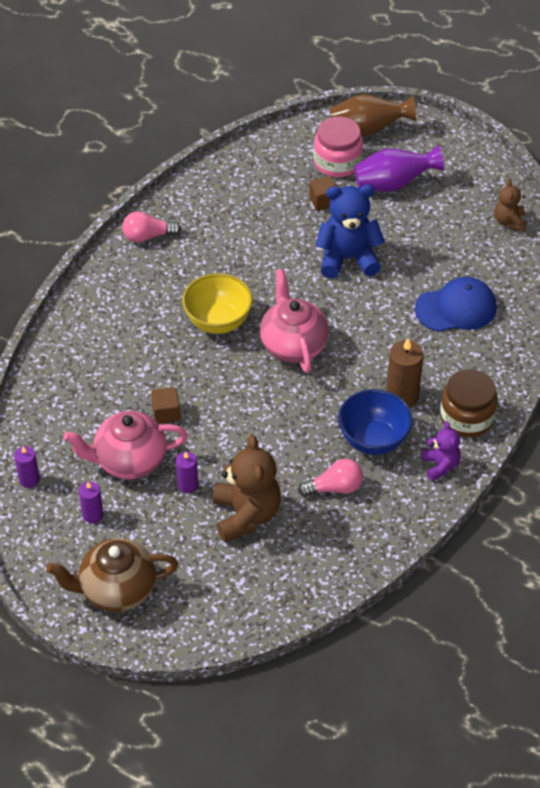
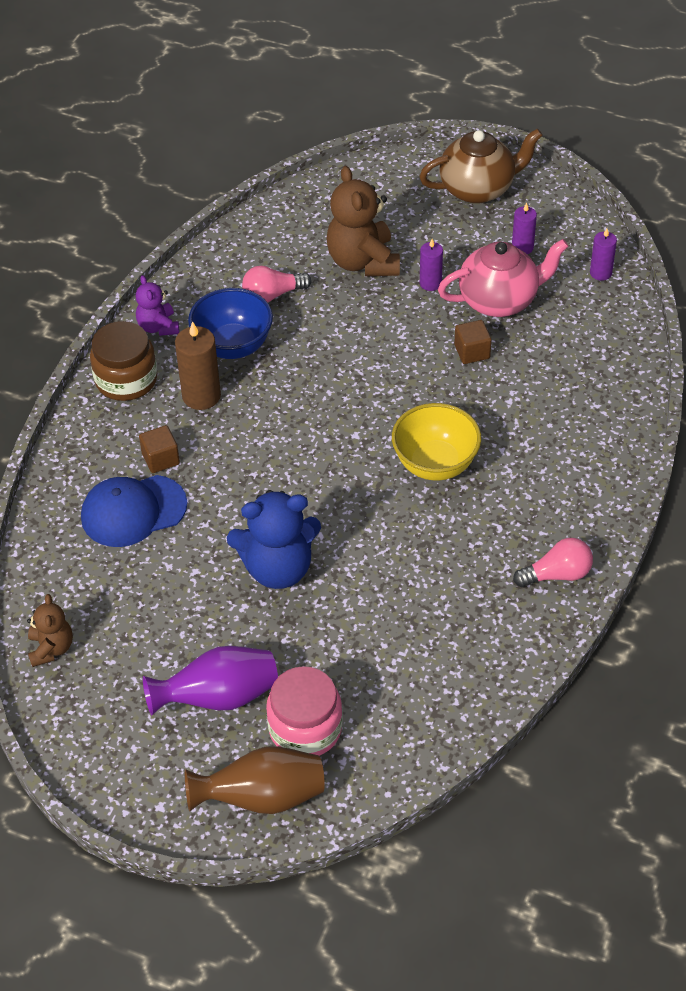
camera: 175 degrees right, 0 degrees up
(293, 345) = (337, 443): pink teapot -> none
(323, 201) = (320, 656): brown cube -> brown cube (161, 459)

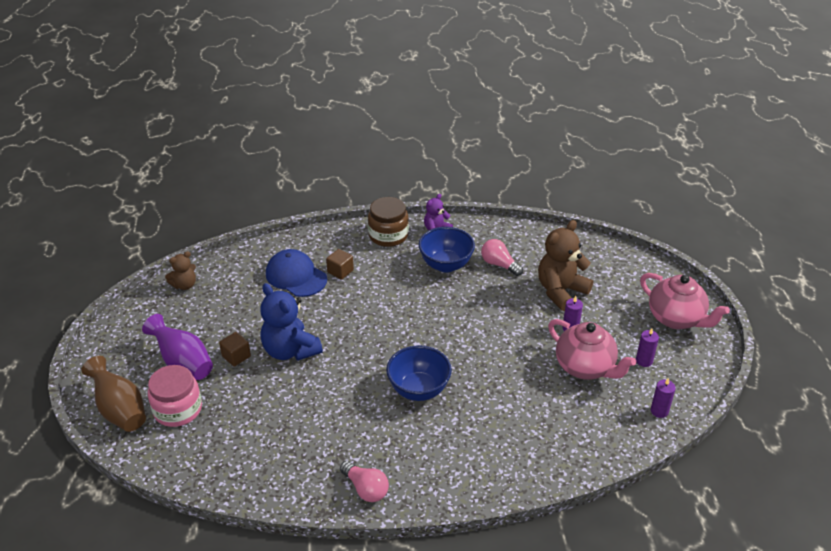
camera: 60 degrees right, 10 degrees down
(201, 396) = (398, 268): brown candle -> none
(435, 464) = (418, 390): yellow bowl -> blue bowl
(472, 352) = (528, 371): brown cube -> brown cube (236, 356)
(478, 189) = (676, 319): brown teapot -> pink teapot

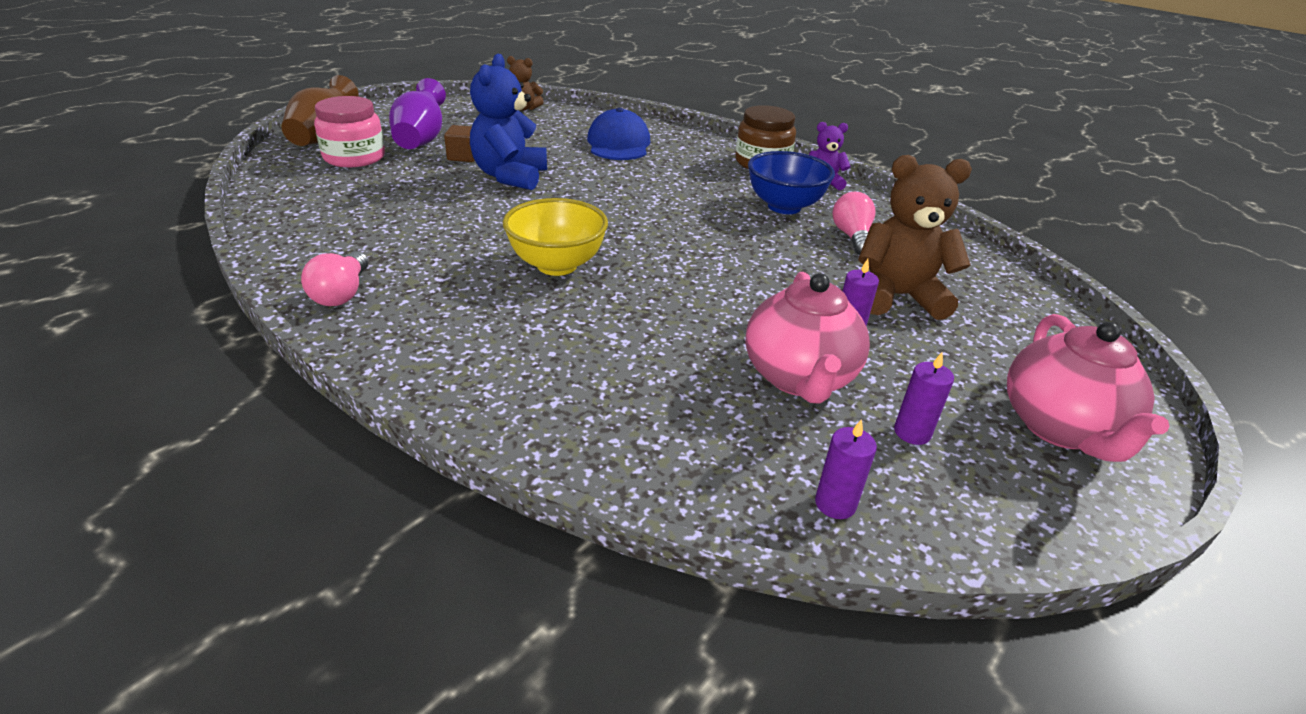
camera: 45 degrees right, 5 degrees down
(340, 271) = (664, 160): brown cube -> none
(418, 390) = (557, 265): blue bowl -> yellow bowl

